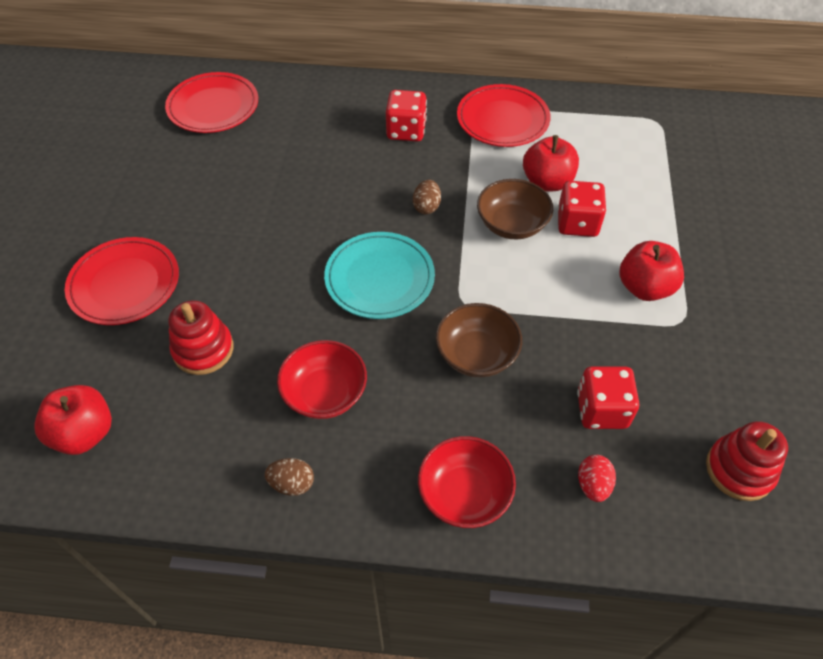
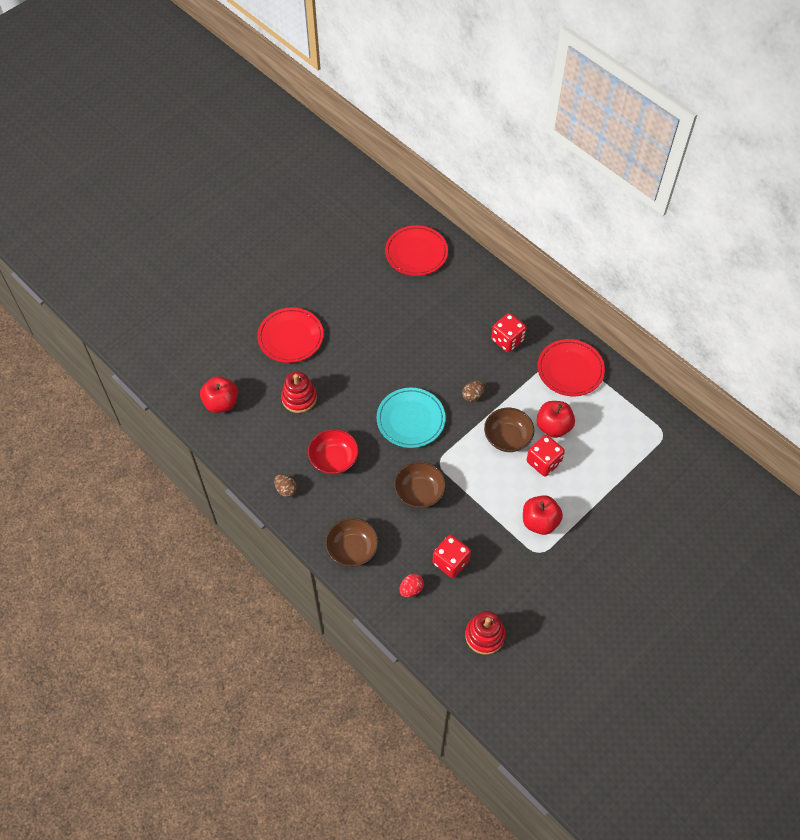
camera: 40 degrees right, 5 degrees up
(464, 494) = (352, 549): red bowl -> brown bowl

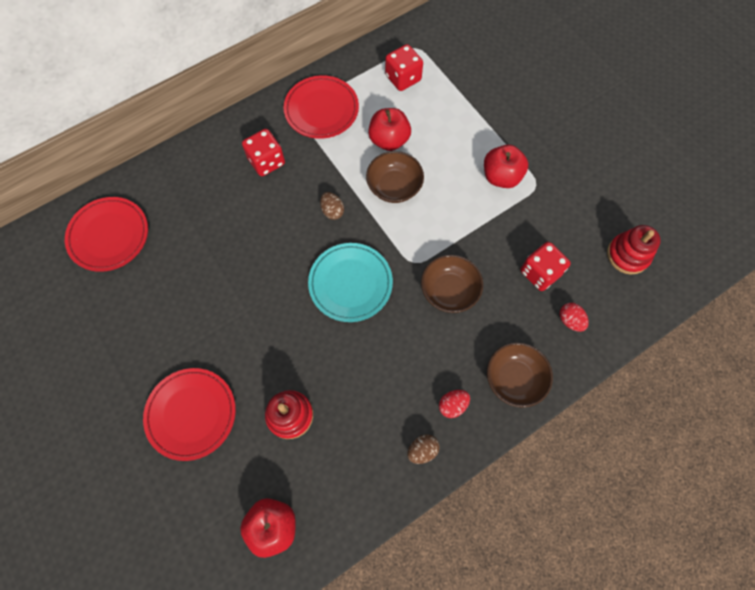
camera: 80 degrees left, 10 degrees up
(323, 506) = (452, 405): none -> red egg
(334, 459) = (389, 383): red bowl -> none
(543, 462) = (430, 158): red dice -> red dice (403, 78)

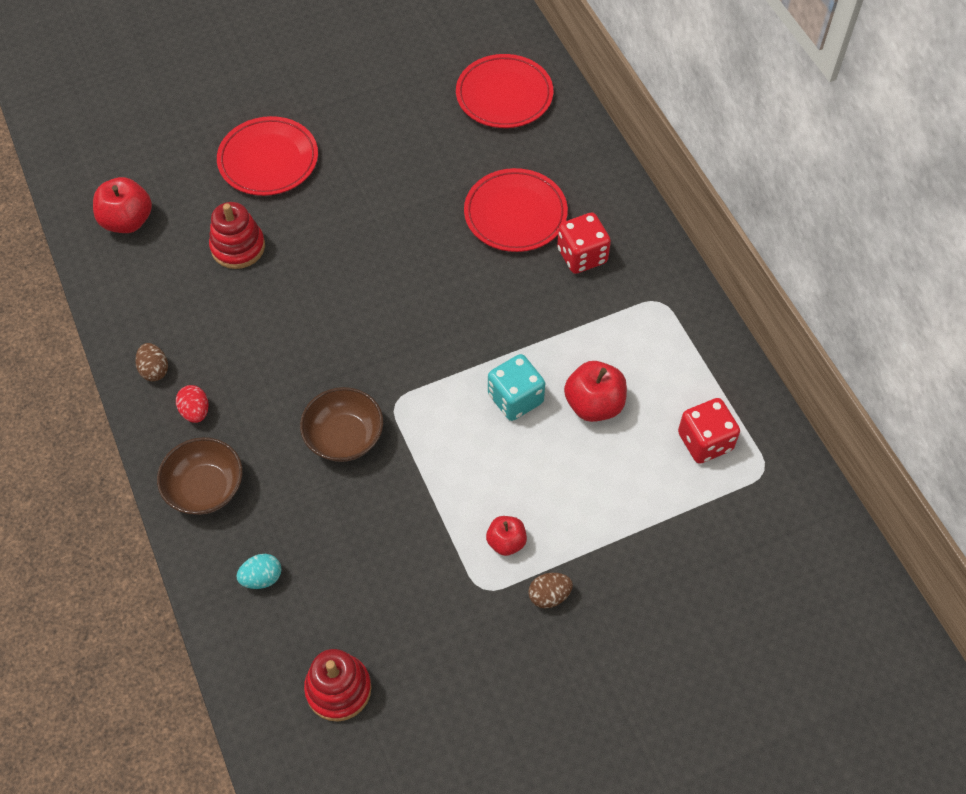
camera: 100 degrees right, 10 degrees down
(321, 110) = (658, 328): red plate -> red plate (515, 214)
(332, 211) = (491, 320): brown egg -> brown egg (549, 596)
(350, 283) = (383, 327): turquoise plate -> none
(394, 186) = (515, 399): brown bowl -> turquoise dice
(501, 176) = (506, 542): red apple -> red apple, size x0.61
(540, 273) = (341, 557): red dice -> none
(570, 320) = (262, 578): red egg -> turquoise egg

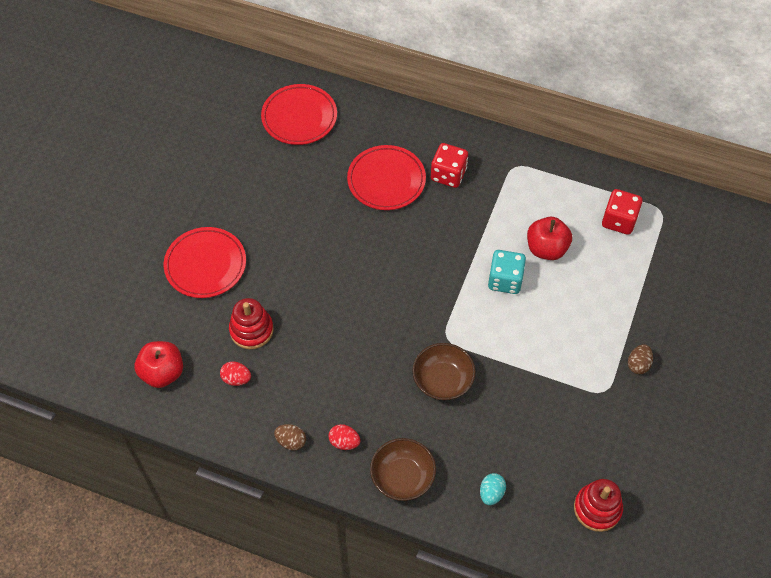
camera: 45 degrees left, 0 degrees up
(176, 277) = (236, 379): none -> red egg
(506, 542) = (587, 357): red apple -> none

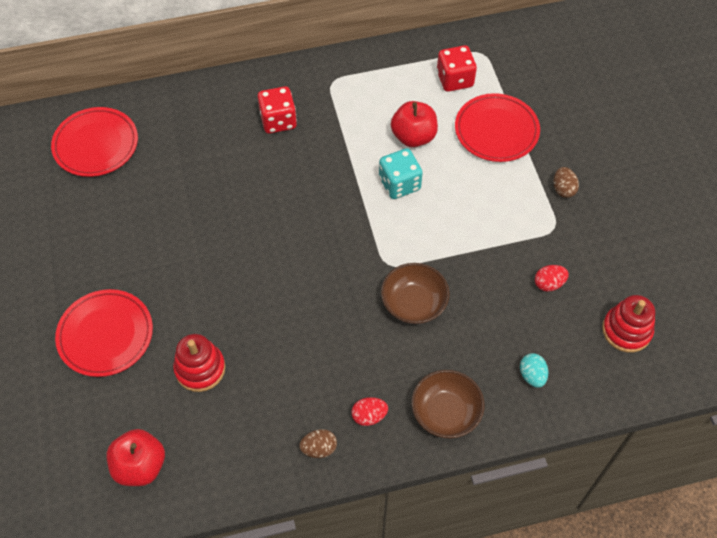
camera: 35 degrees left, 0 degrees up
(236, 379) = (220, 424): red egg -> red egg (549, 284)
(386, 180) = (225, 157): red plate -> red plate (496, 131)

